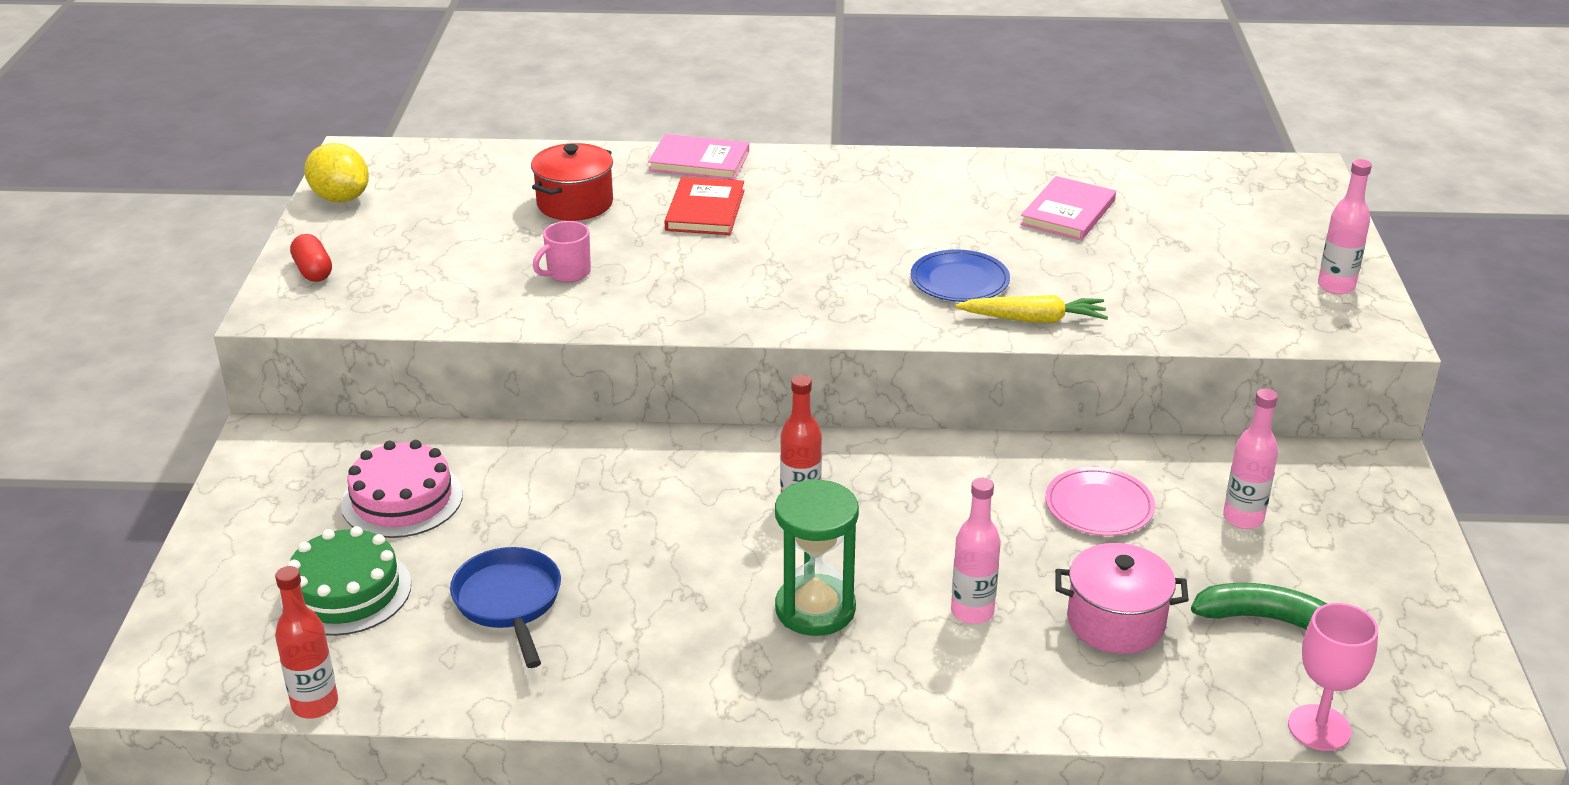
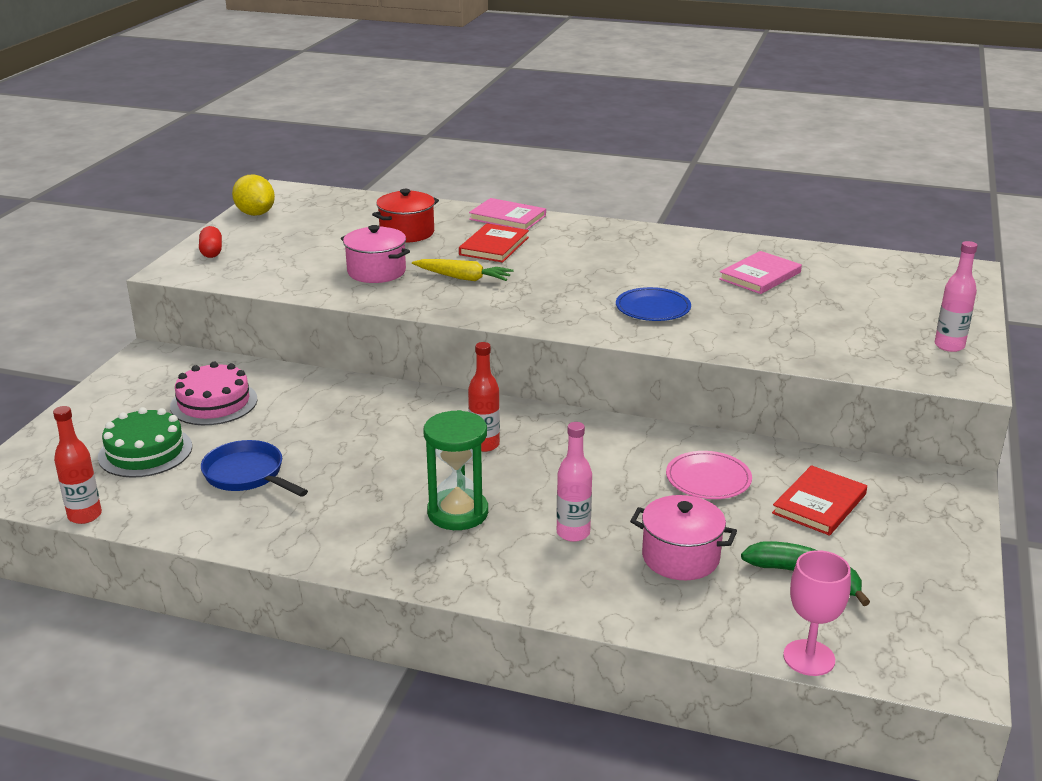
camera: 15 degrees right, 5 degrees down
(509, 602) = (247, 475): blue pan -> blue pan turned 45 degrees counterclockwise
(567, 273) = (376, 272): pink mug -> pink pot
(1034, 319) = (695, 338): yellow carrot -> yellow carrot (463, 278)
(1243, 518) = (819, 504): pink bottle -> red book

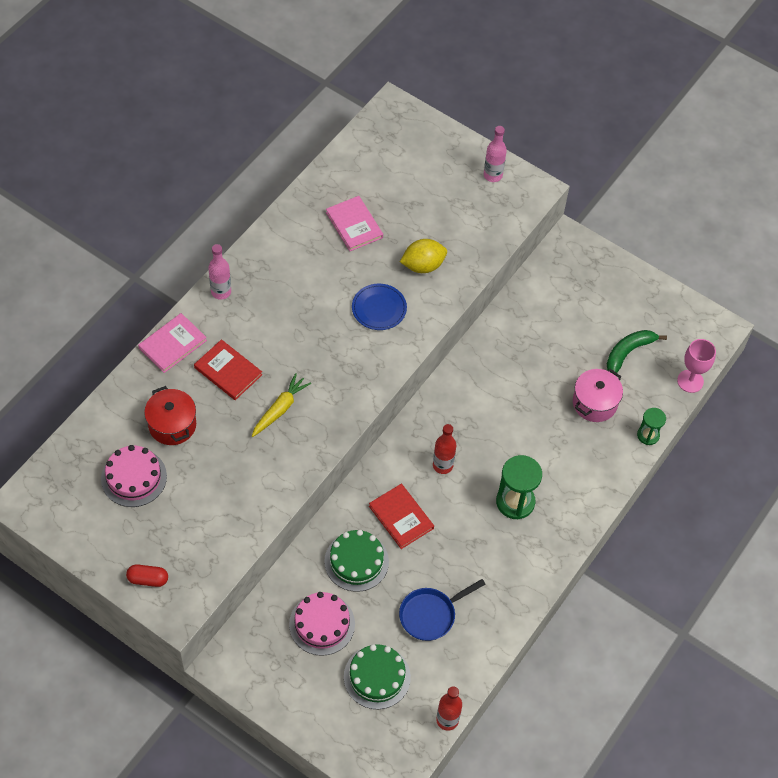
camera: 75 degrees left, 30 degrees up
(255, 214) = (72, 533): yellow lemon -> yellow lemon (423, 265)
(310, 410) = (356, 561): none -> green cake
(332, 227) = (134, 477): none -> pink cake
(376, 272) = (243, 465): pink pot -> none
(573, 533) = (555, 447): pink bottle -> pink bottle (221, 292)
(660, 625) = (648, 435): none -> green hourglass
(708, 479) = (523, 358): pink plate -> none
(819, 504) = (567, 314): red book -> red book (401, 517)

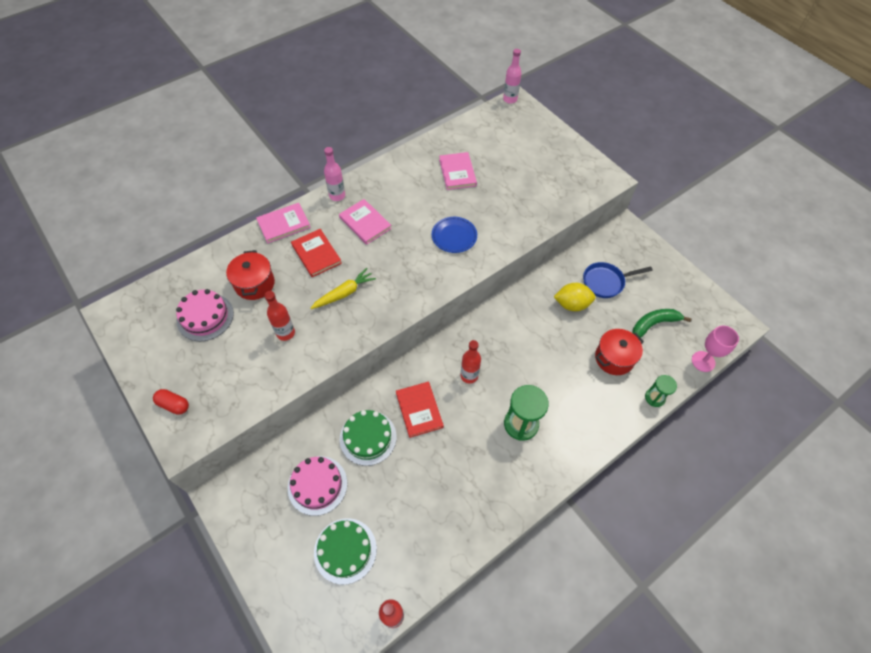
camera: 20 degrees right, 0 degrees up
(234, 471) = (285, 333): none -> red bottle
(269, 318) = (365, 223): none -> pink book
(423, 265) = (501, 213): yellow lemon -> yellow lemon (572, 304)
(431, 614) = (414, 505): blue pan -> blue pan (606, 282)
(493, 175) = (578, 161): pink bottle -> pink bottle (510, 99)
(594, 403) = (614, 358): pink pot -> red pot

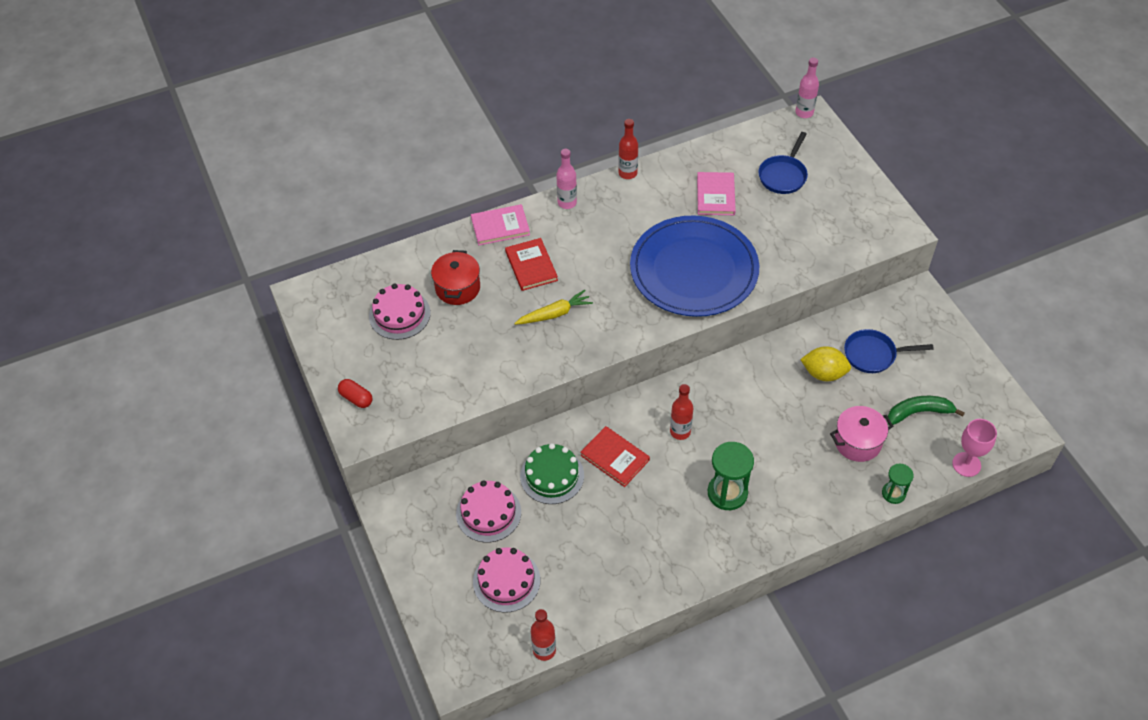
camera: 15 degrees right, 5 degrees down
(285, 333) = (483, 346): red bottle -> red bottle (627, 173)
(345, 550) = (506, 581): green cake -> pink cake
(365, 223) = (593, 239): pink book -> none
(419, 410) = (615, 457): red book -> red book turned 45 degrees counterclockwise
(454, 236) = (694, 270): blue plate -> blue plate, size x2.36
(506, 149) = (783, 175): none -> blue pan
(614, 358) = (857, 442): red pot -> pink pot

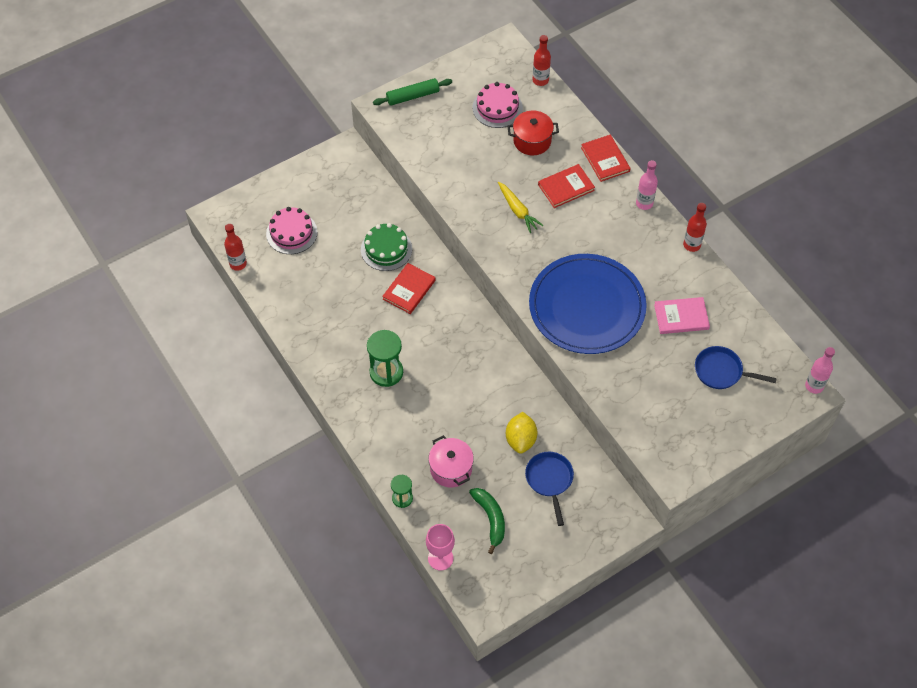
camera: 80 degrees right, 5 degrees up
(356, 398) = (412, 96): red capsule -> green rolling pin
(488, 513) = (348, 213): pink cake -> none
(500, 226) = (605, 159): pink book -> red book
(680, 432) = (441, 333): red bottle -> red bottle (540, 80)

